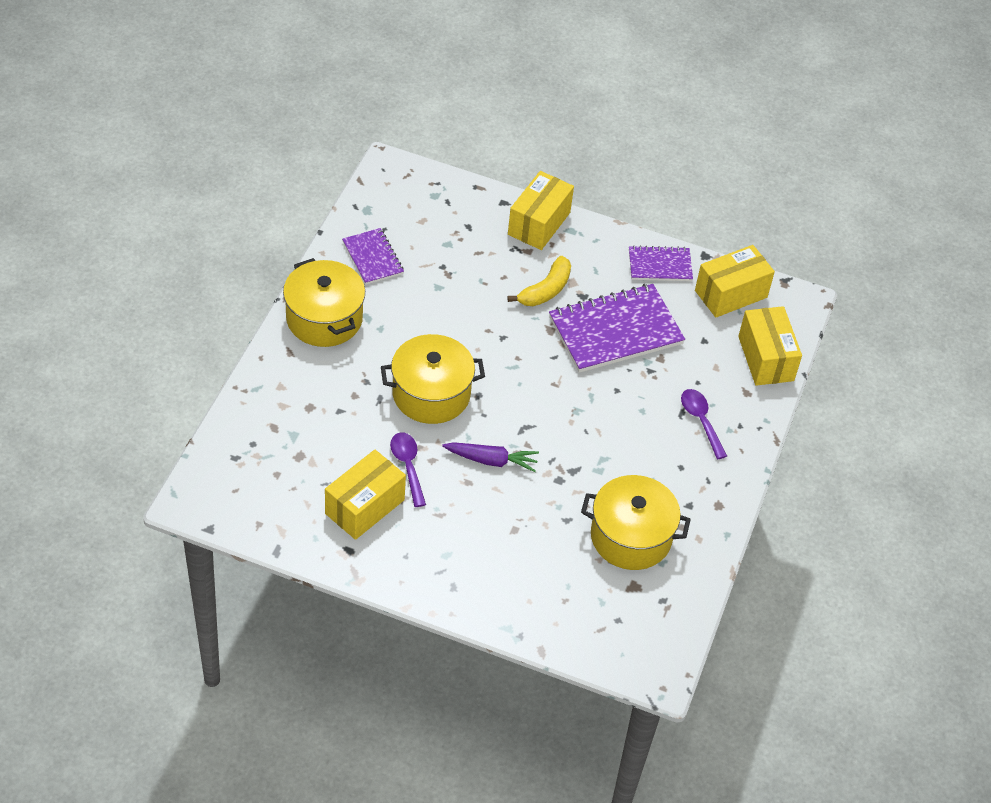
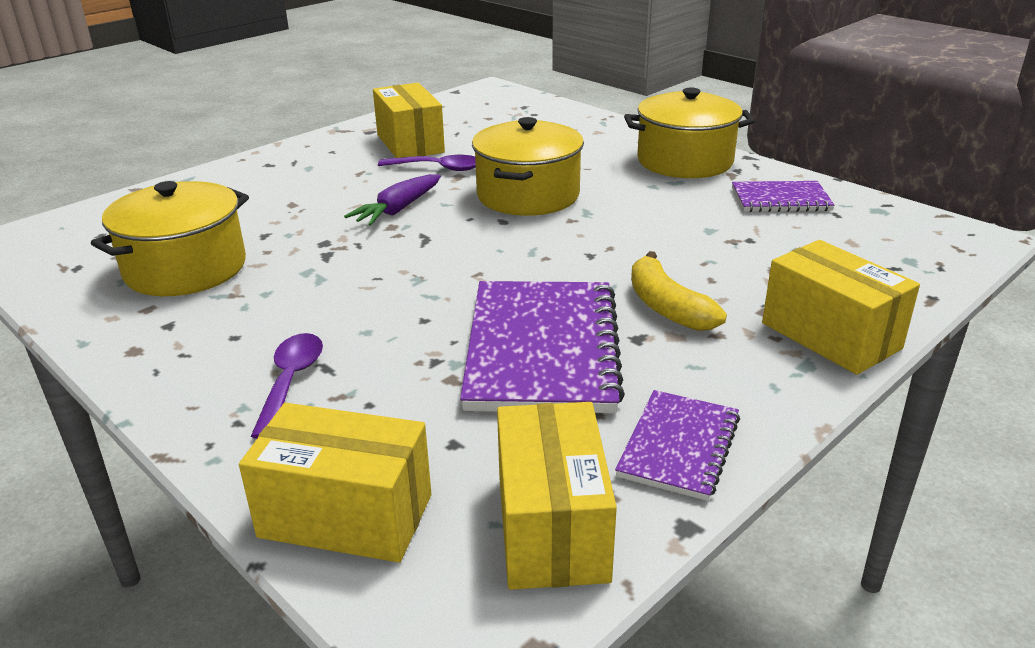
camera: 120 degrees right, 20 degrees down
(701, 421) = (291, 381): purple spoon -> purple spoon turned 90 degrees counterclockwise

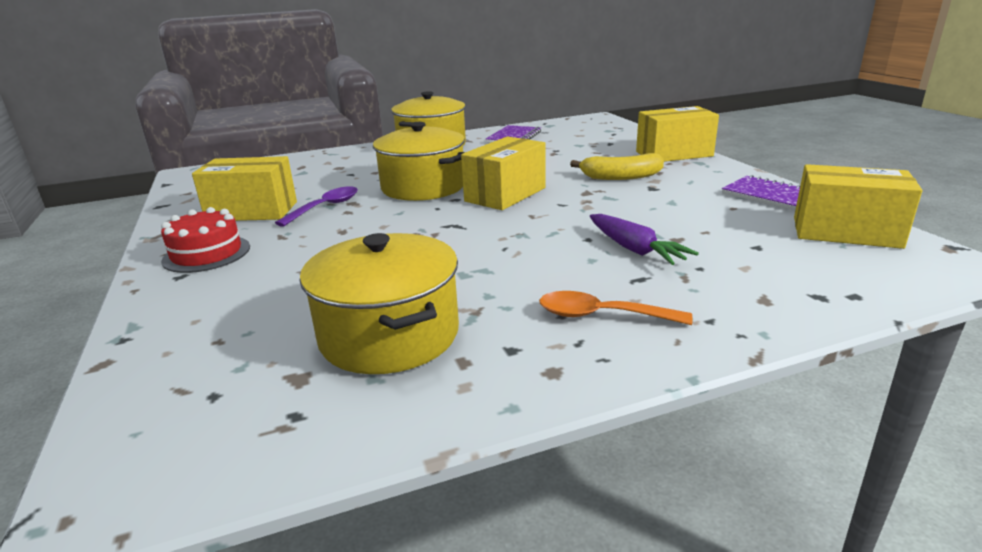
camera: 65 degrees left, 5 degrees down
(235, 357) = (601, 315): none -> orange spoon
(291, 381) = (655, 294): purple spoon -> none
(312, 158) = (206, 254): none -> red cake
(346, 516) = (839, 286): yellow box -> yellow box (505, 194)
(397, 210) = (386, 229): purple carrot -> purple carrot (635, 249)
(542, 349) = (652, 211): purple notebook -> none

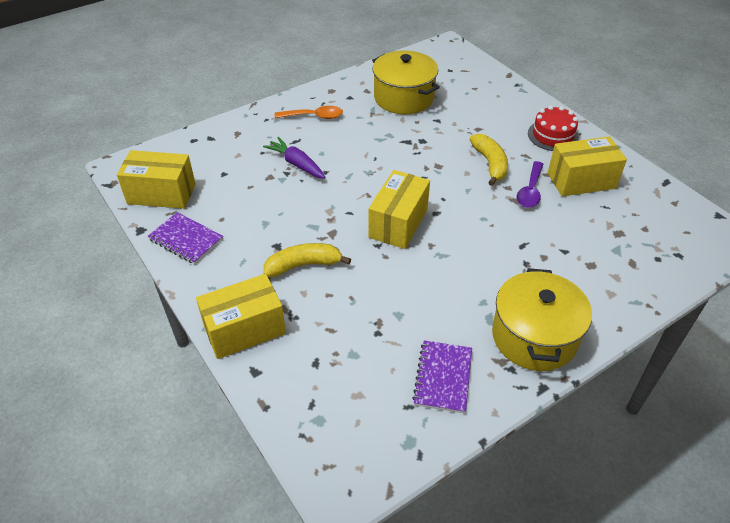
camera: 165 degrees right, 20 degrees up
(341, 231) = (490, 164): none -> yellow banana
(423, 187) = (475, 230): yellow pot -> none

